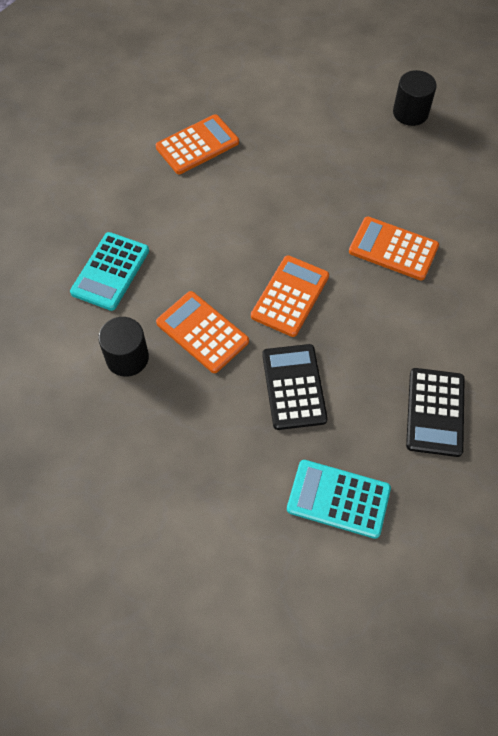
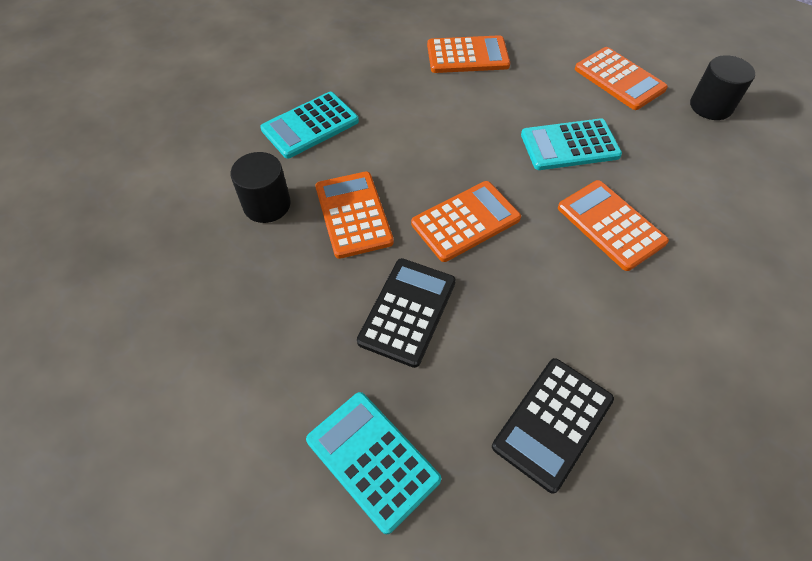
camera: 30 degrees right, 5 degrees down
(327, 195) = (569, 145): none -> turquoise calculator
(331, 116) = (619, 79): none -> orange calculator

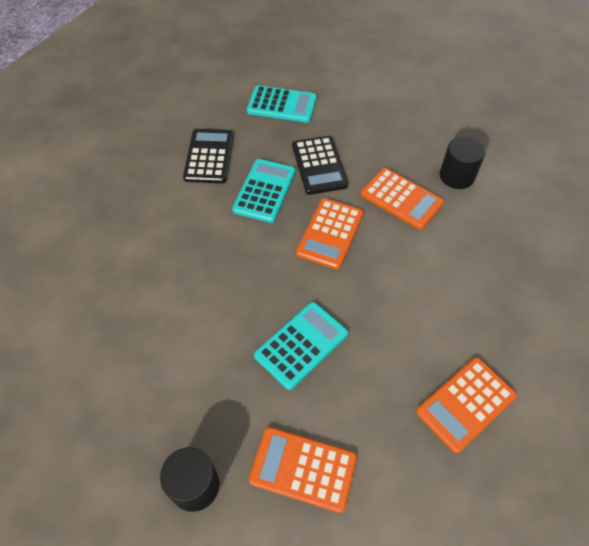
camera: 145 degrees right, 0 degrees up
(310, 125) = (501, 244): turquoise calculator -> turquoise calculator (265, 191)
(611, 225) = (232, 286): orange calculator -> none

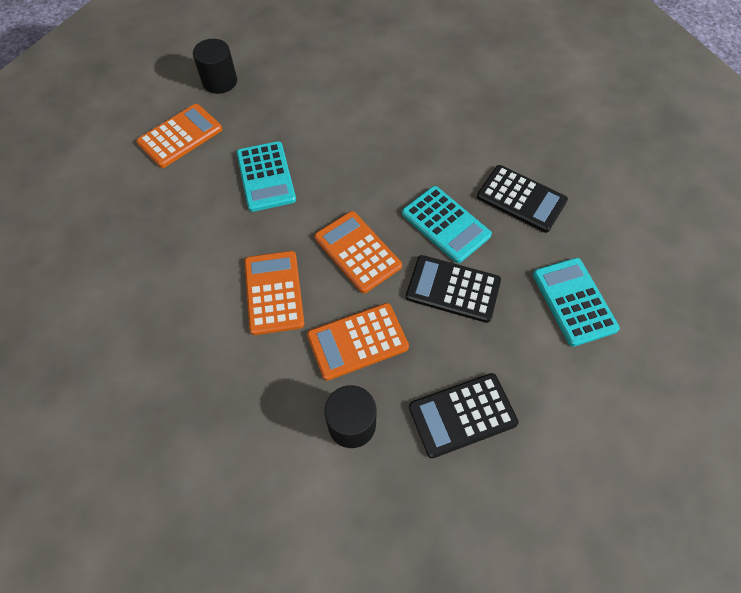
camera: 120 degrees right, 5 degrees up
(282, 105) = (574, 301): turquoise calculator -> turquoise calculator turned 120 degrees clockwise
(403, 129) = (462, 415): none -> black calculator
(465, 404) = (131, 256): orange calculator -> orange calculator (274, 292)

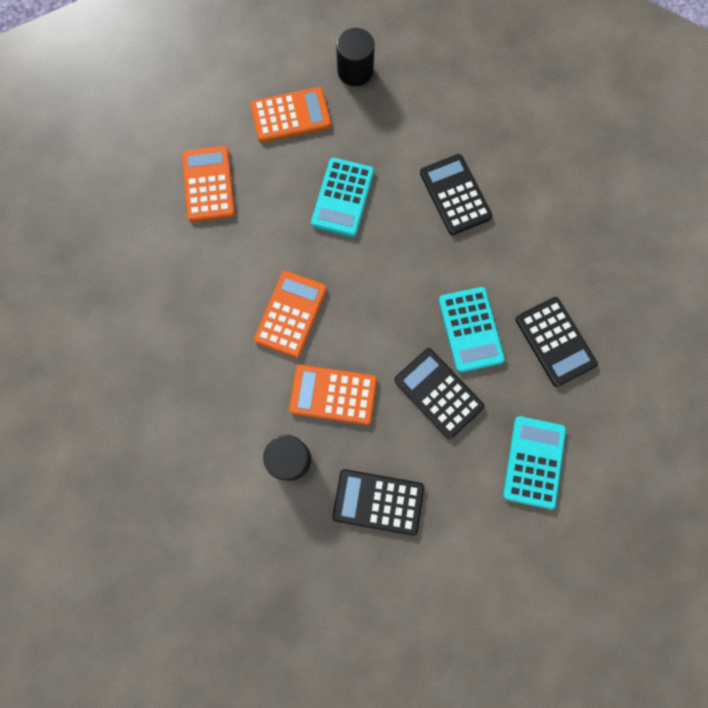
camera: 30 degrees right, 15 degrees up
(357, 252) = (379, 314): orange calculator -> orange calculator (209, 184)
(363, 131) = (455, 195): none -> black calculator

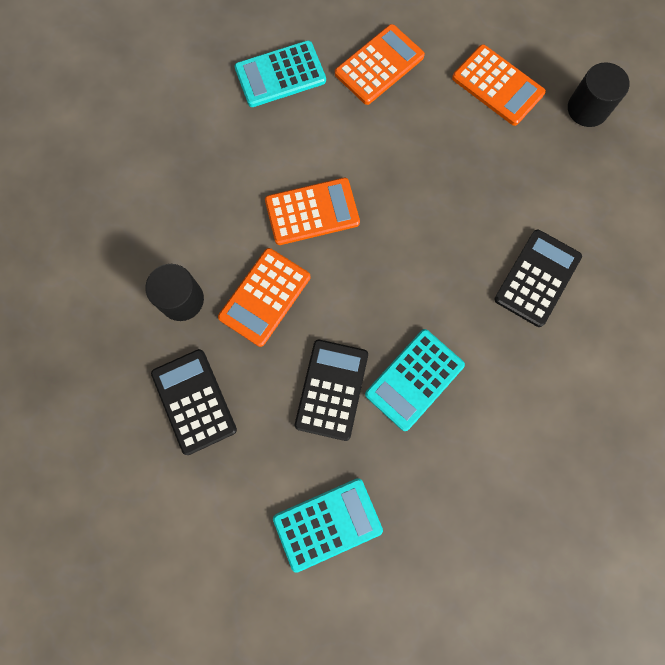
camera: 55 degrees right, 0 degrees up
(333, 394) = (264, 297): orange calculator -> orange calculator turned 120 degrees counterclockwise
(342, 198) = (454, 181): turquoise calculator -> turquoise calculator (280, 75)
(555, 341) = (462, 468): black calculator -> none

